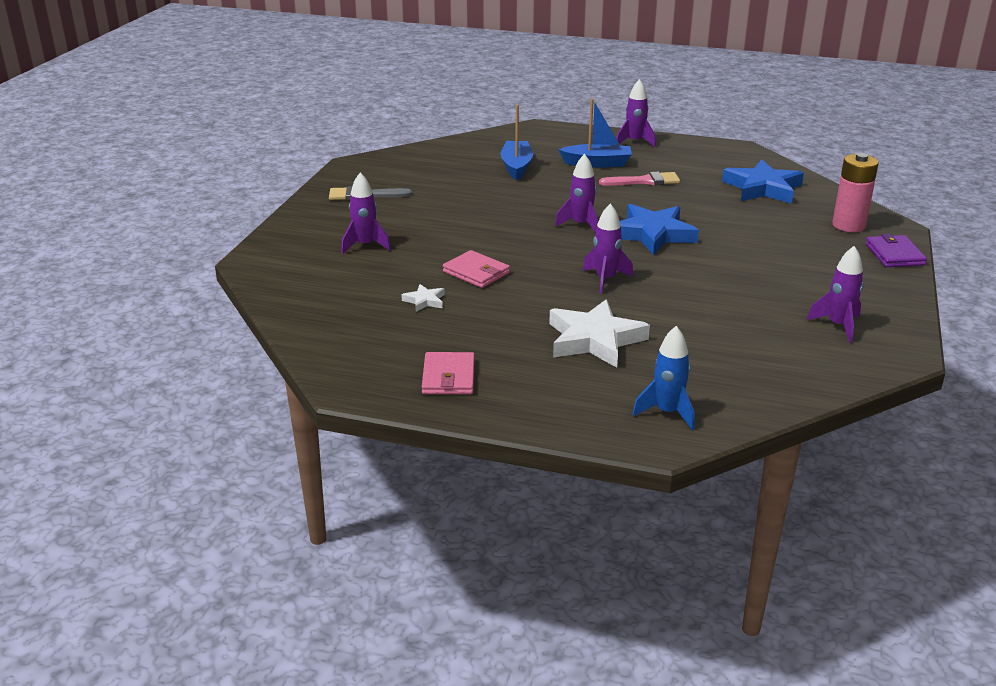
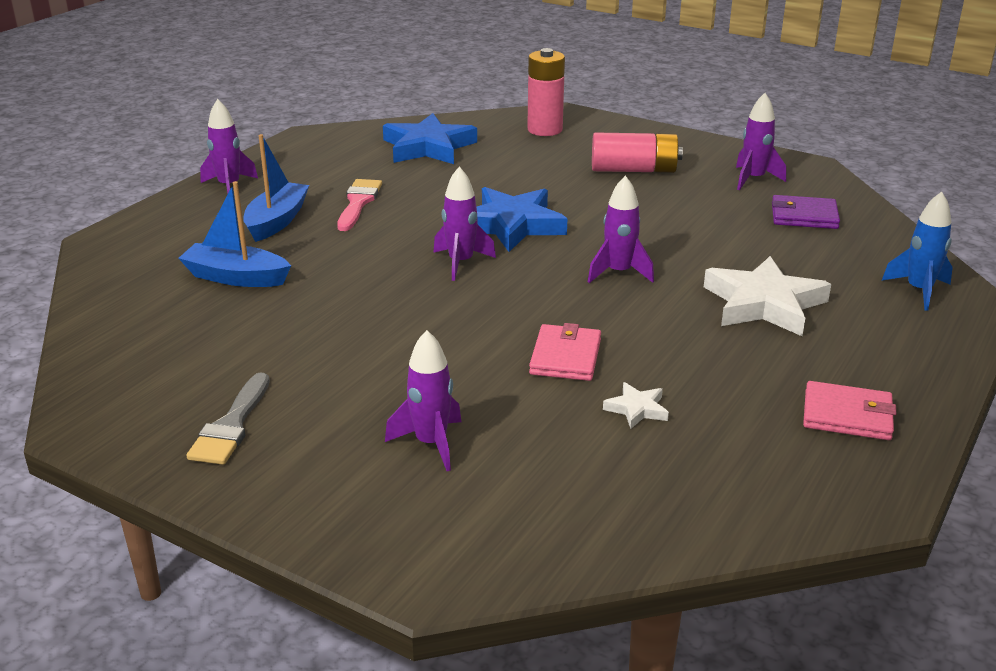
camera: 75 degrees left, 0 degrees up
(476, 272) = (565, 357): pink wallet -> pink wallet turned 45 degrees counterclockwise
(802, 270) = (634, 170): none -> pink battery
(894, 254) = (617, 126): purple wallet -> purple wallet (804, 216)

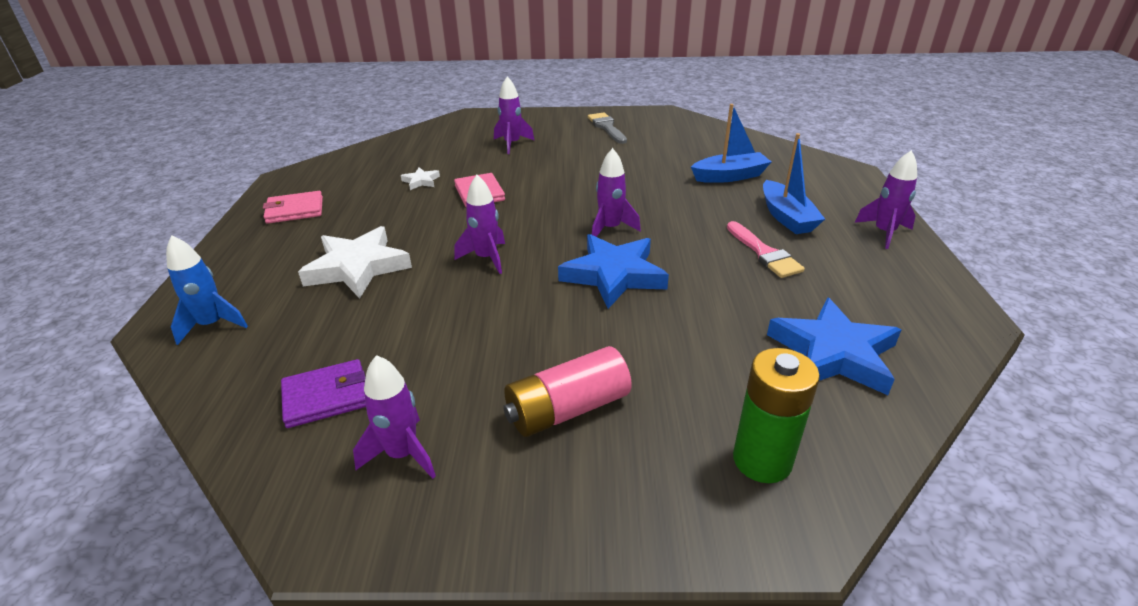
camera: 150 degrees right, 5 degrees up
(545, 130) = (762, 460): pink battery -> green battery

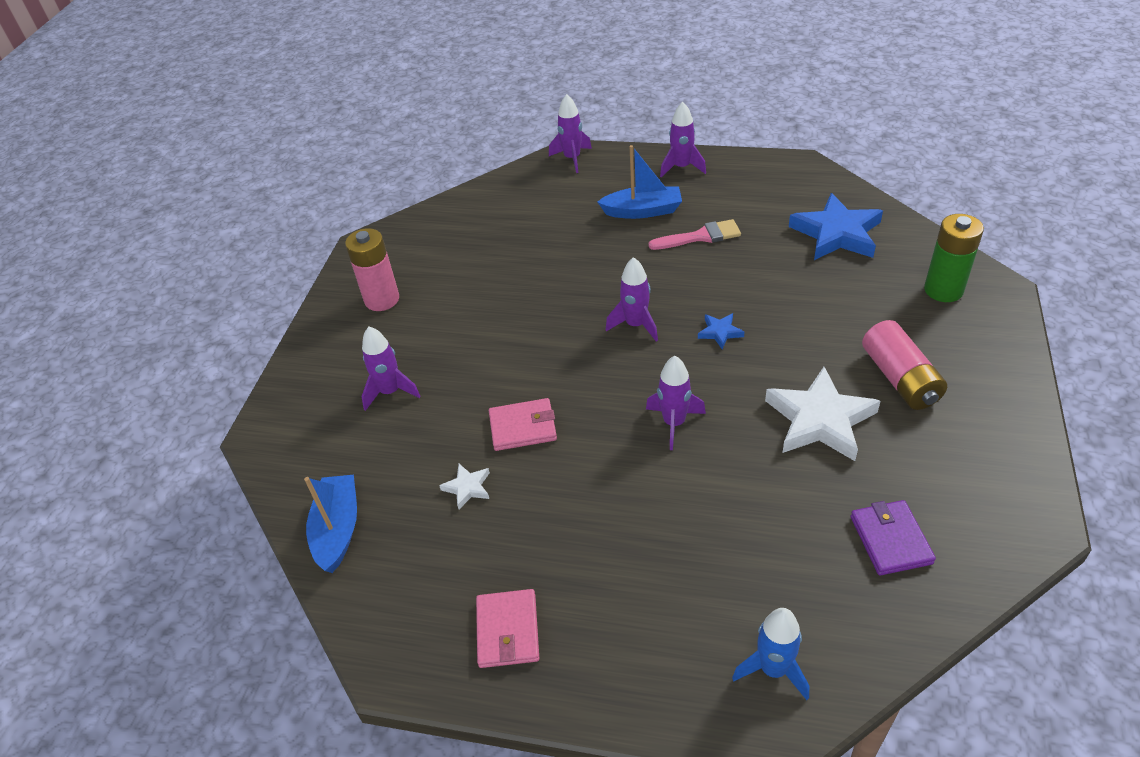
camera: 75 degrees left, 10 degrees up
(357, 267) = (673, 538): white star -> white star (820, 420)
(402, 454) = (955, 479): purple rocket -> purple rocket (572, 158)
(607, 127) = (382, 299): grey brush -> pink battery
(613, 275) = (720, 332): blue star -> blue star, size x0.46
(730, 176) = (551, 228): blue boat -> blue boat (338, 529)

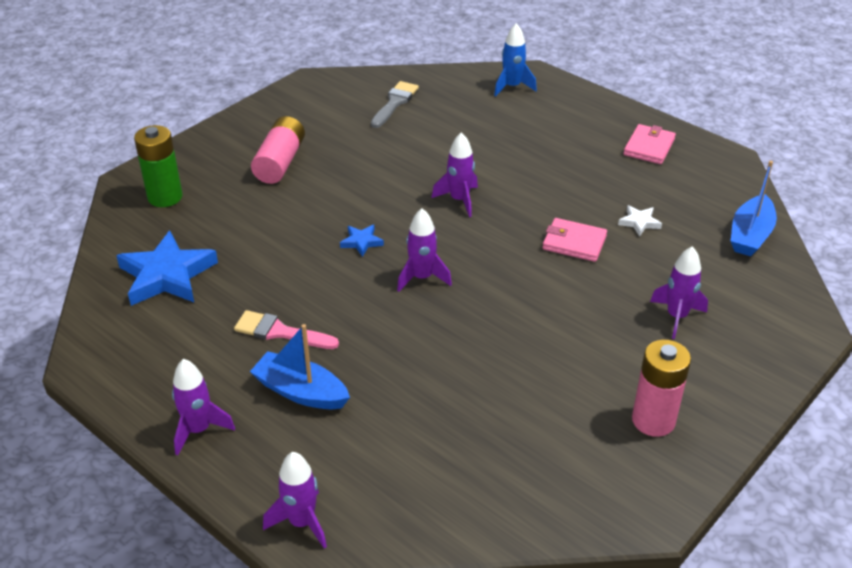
camera: 155 degrees left, 5 degrees down
(820, 420) = (361, 163): white star -> none
(890, 540) = (394, 103): purple wallet -> grey brush

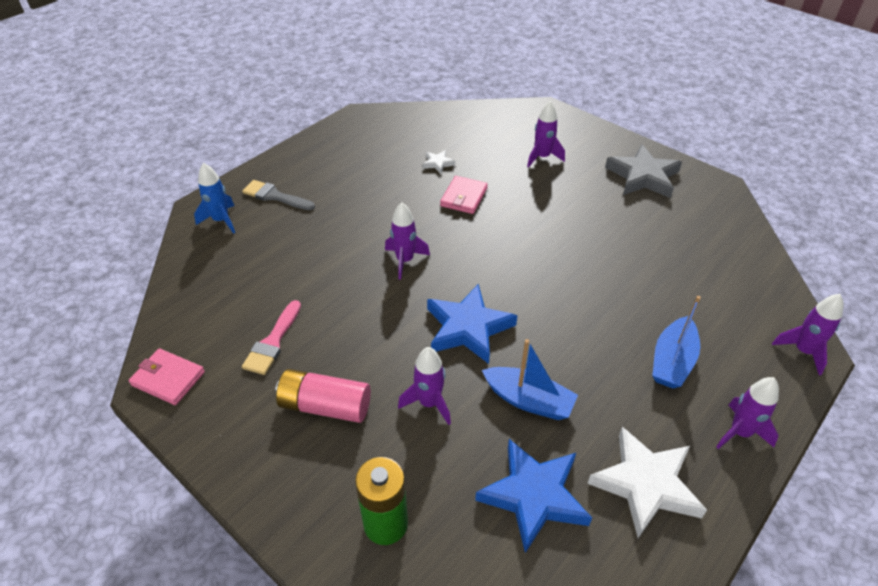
camera: 90 degrees left, 5 degrees up
(159, 347) = (645, 484): none -> white star
(280, 332) = (603, 382): pink brush -> pink brush (273, 342)
(361, 242) = (468, 328): blue star -> blue star, size x2.19
(394, 103) = (225, 308): grey brush -> grey brush (275, 196)
(422, 278) = (515, 285): purple rocket -> purple rocket (429, 403)
(649, 147) = (338, 150): pink wallet -> pink wallet (168, 379)
(653, 420) = (643, 176): pink battery -> grey star
(750, 235) = (452, 118): blue boat -> blue boat (528, 400)

